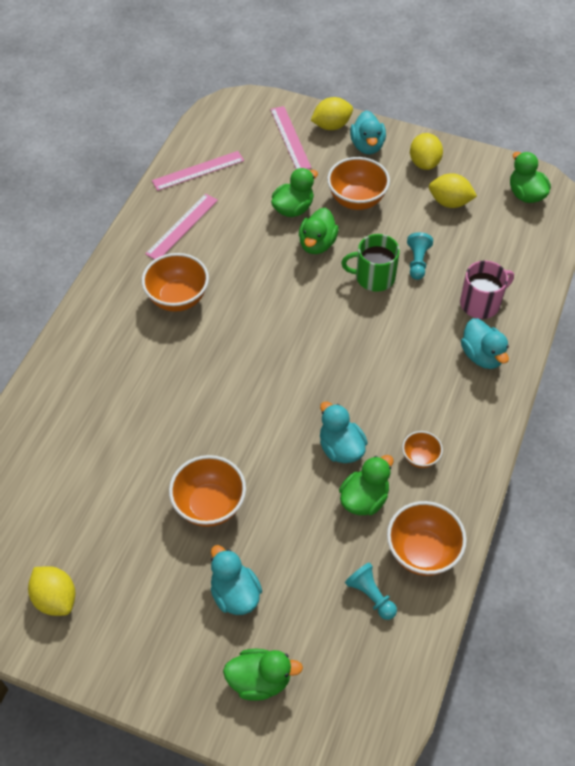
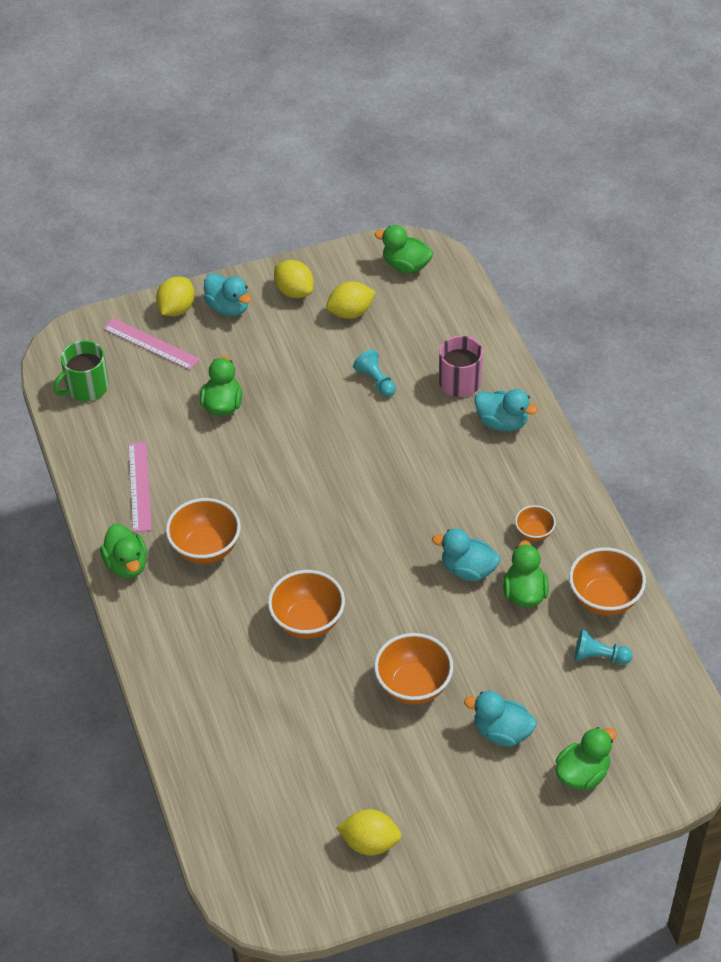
camera: 40 degrees left, 5 degrees down
(198, 170) = (97, 427): pink ruler -> none
(317, 244) = (276, 421): green duck -> green duck (127, 564)
(356, 200) = (270, 361): orange bowl -> orange bowl (307, 621)
(374, 277) = (353, 417): green mug -> green mug (86, 387)

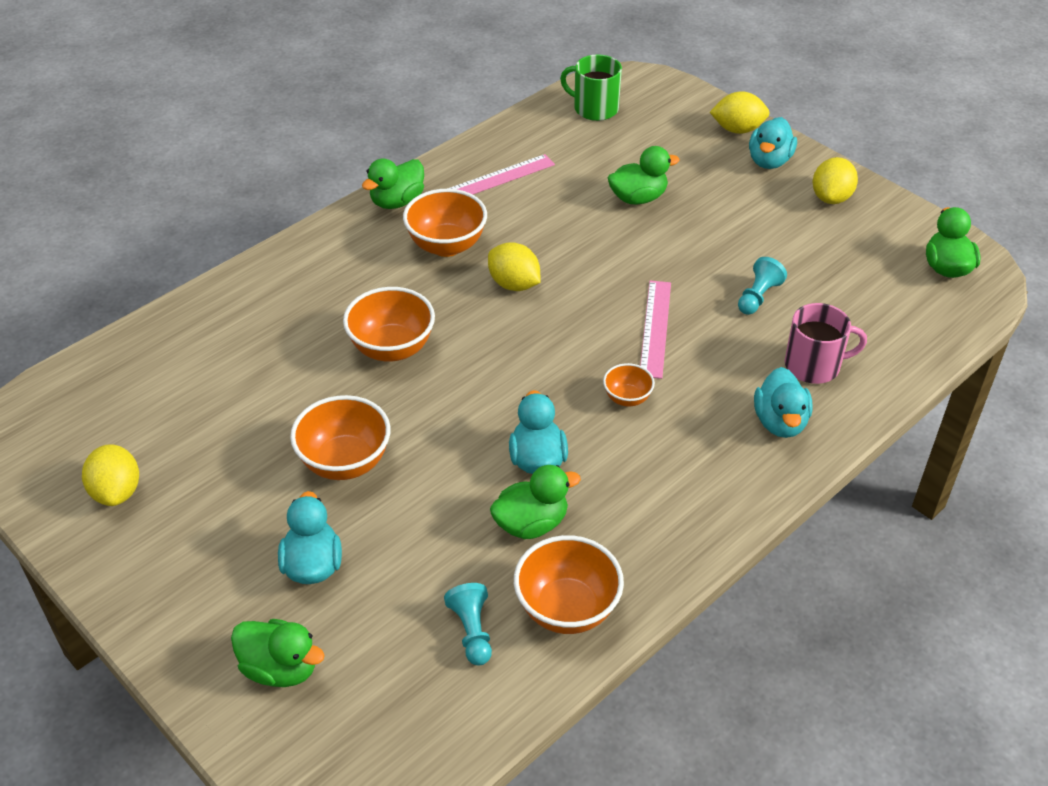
camera: 65 degrees right, 5 degrees down
(151, 344) = (680, 128): pink ruler -> pink ruler (655, 328)
(350, 312) = (839, 247): yellow lemon -> yellow lemon (514, 284)
(534, 533) = (630, 504): orange bowl -> orange bowl (627, 398)

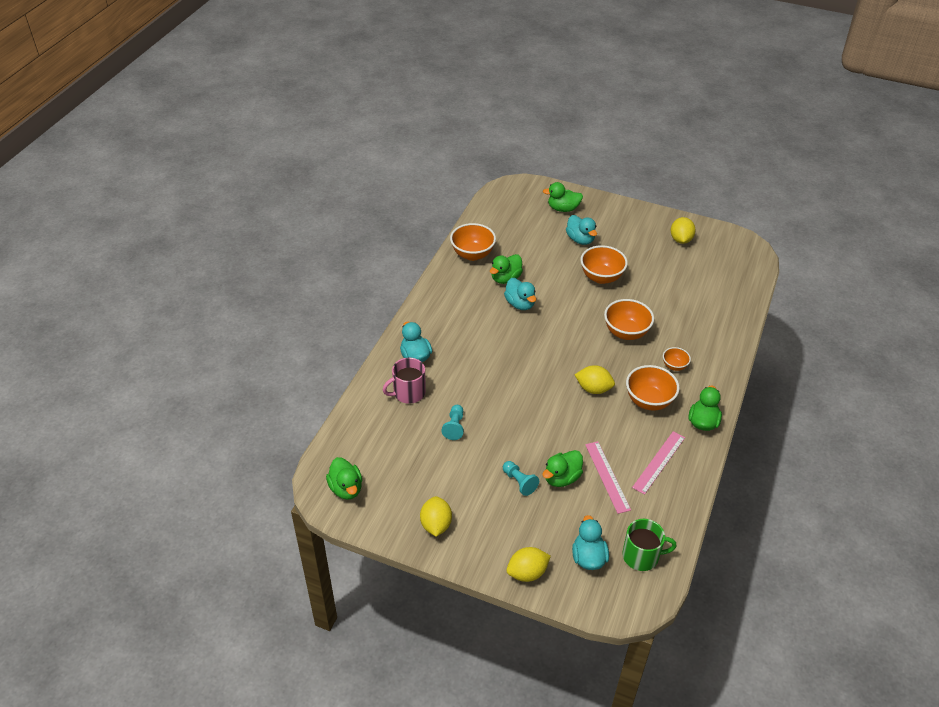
camera: 155 degrees right, 0 degrees up
(117, 491) = (680, 239): yellow lemon -> yellow lemon turned 45 degrees clockwise
(472, 631) = (503, 237): turquoise pawn -> turquoise pawn (519, 482)
(627, 398) = (495, 344): orange bowl -> orange bowl (674, 366)
(655, 328) = (501, 387): pink ruler -> pink ruler (607, 476)
(769, 161) = (491, 546): turquoise duck -> turquoise duck (588, 557)

